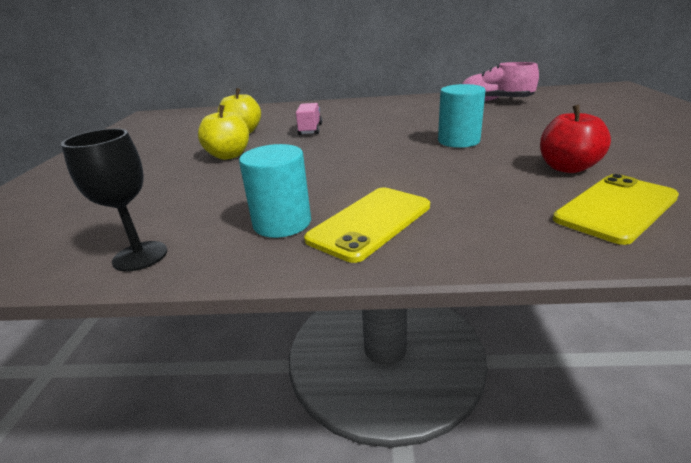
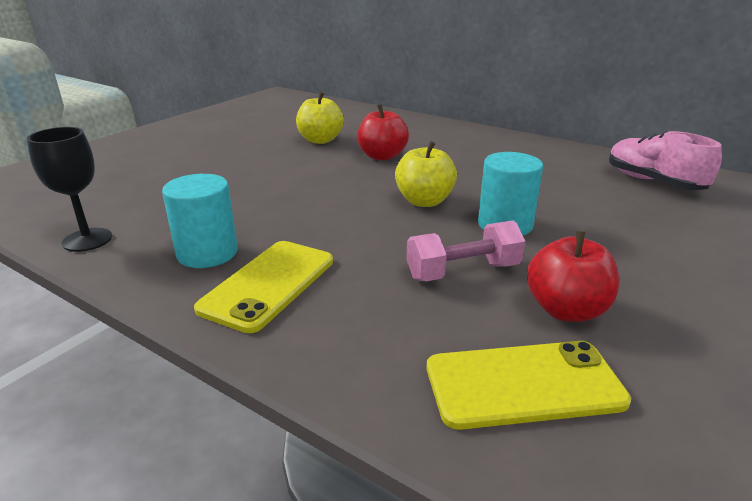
camera: 30 degrees right, 0 degrees up
(229, 156) = (271, 164): yellow apple -> yellow apple (424, 201)
(310, 129) = (382, 156): pink truck -> red apple
(370, 222) = (268, 284): yellow phone -> yellow phone turned 45 degrees counterclockwise
(481, 170) = (463, 271): none -> pink dumbbell

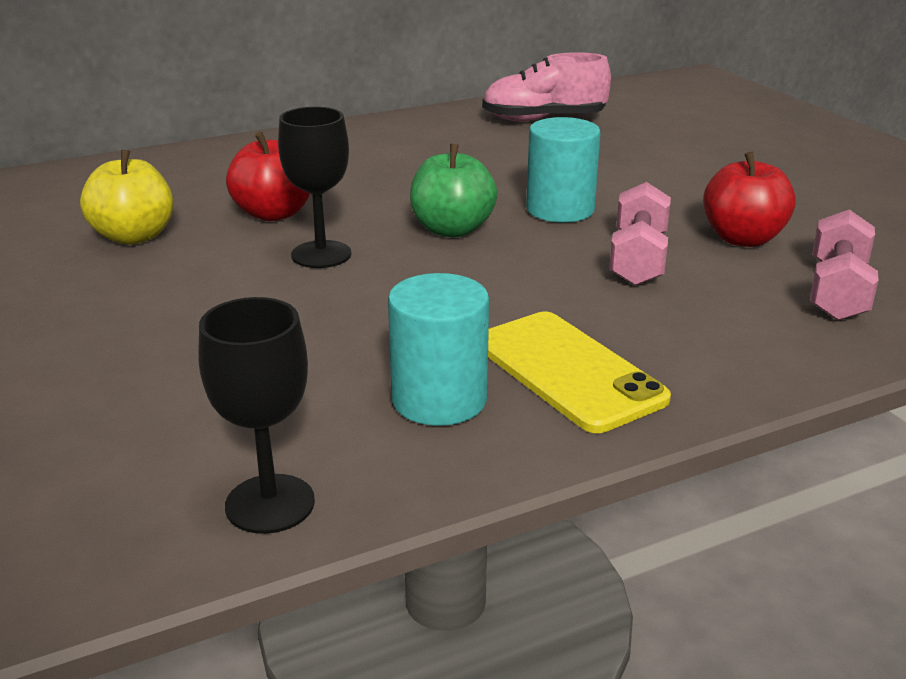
camera: 60 degrees left, 0 degrees up
(348, 179) = (321, 254): none -> black goblet
(424, 201) = (452, 229): yellow apple -> green apple
(523, 384) = (837, 291): yellow phone -> pink dumbbell

